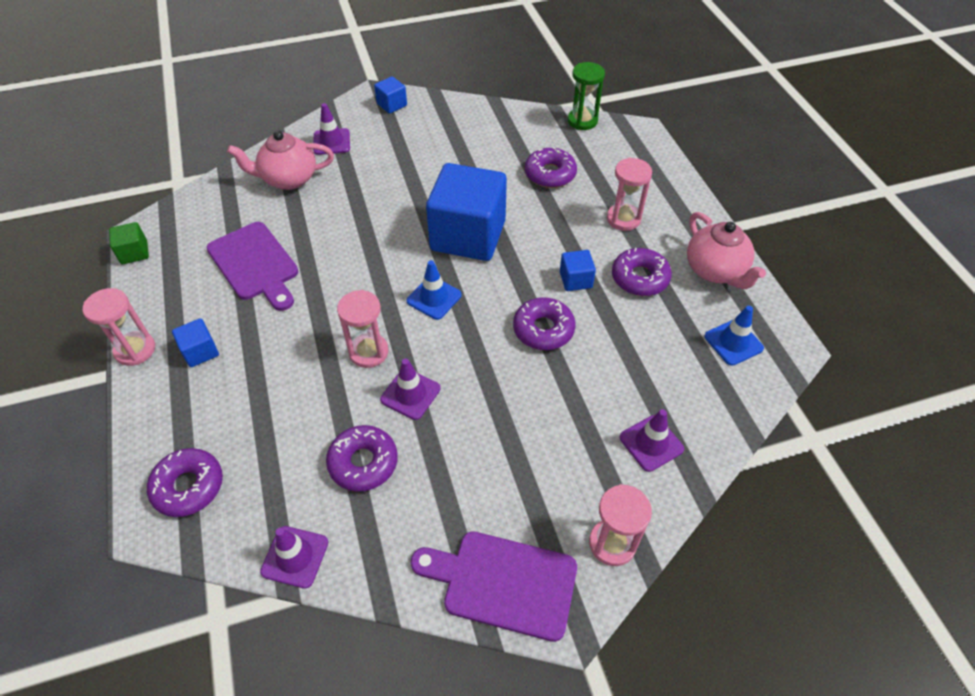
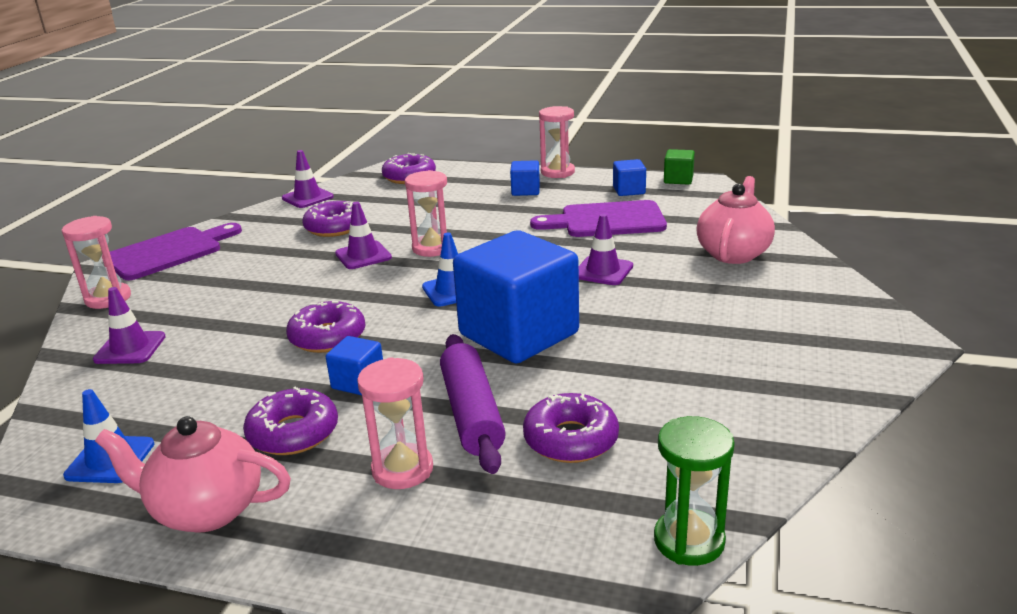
camera: 125 degrees right, 25 degrees down
(331, 142) = (794, 289): purple traffic cone -> purple traffic cone (603, 271)
(392, 105) = (867, 351): blue cube -> blue cube (629, 190)
(561, 217) = (471, 413): none -> purple rolling pin

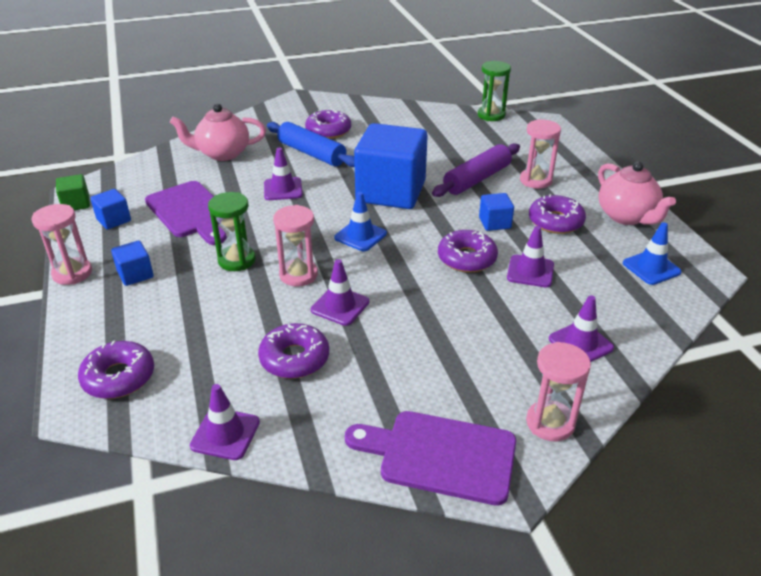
camera: 125 degrees left, 10 degrees up
(249, 367) = (530, 271): none -> purple traffic cone
(493, 228) = (237, 260): none -> green hourglass
(570, 439) = (464, 150): purple donut -> purple donut (328, 131)
(682, 307) = (312, 153): none -> blue rolling pin

